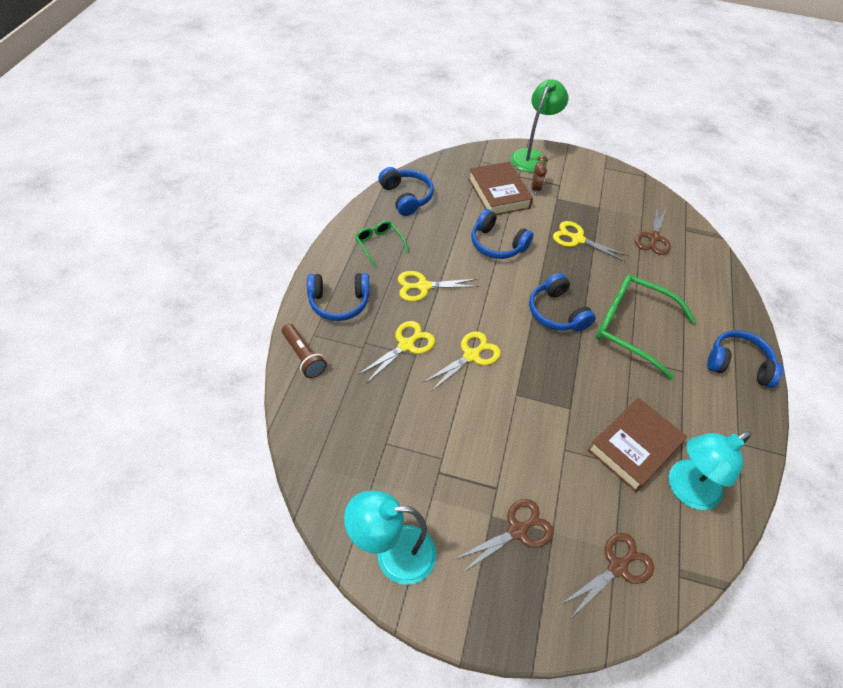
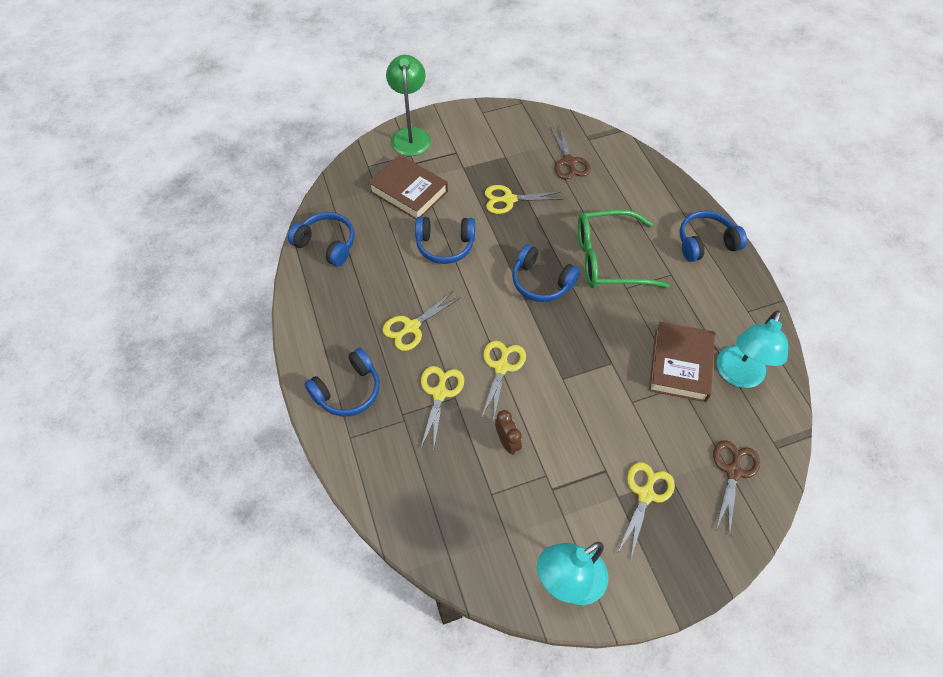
camera: 30 degrees left, 5 degrees up
(303, 356) = (358, 464): brown flashlight -> none
(379, 245) = (339, 309): green glasses -> none
(517, 531) = (645, 495): brown scissors -> yellow scissors
(535, 188) = (438, 168): brown clock -> brown clock (507, 442)

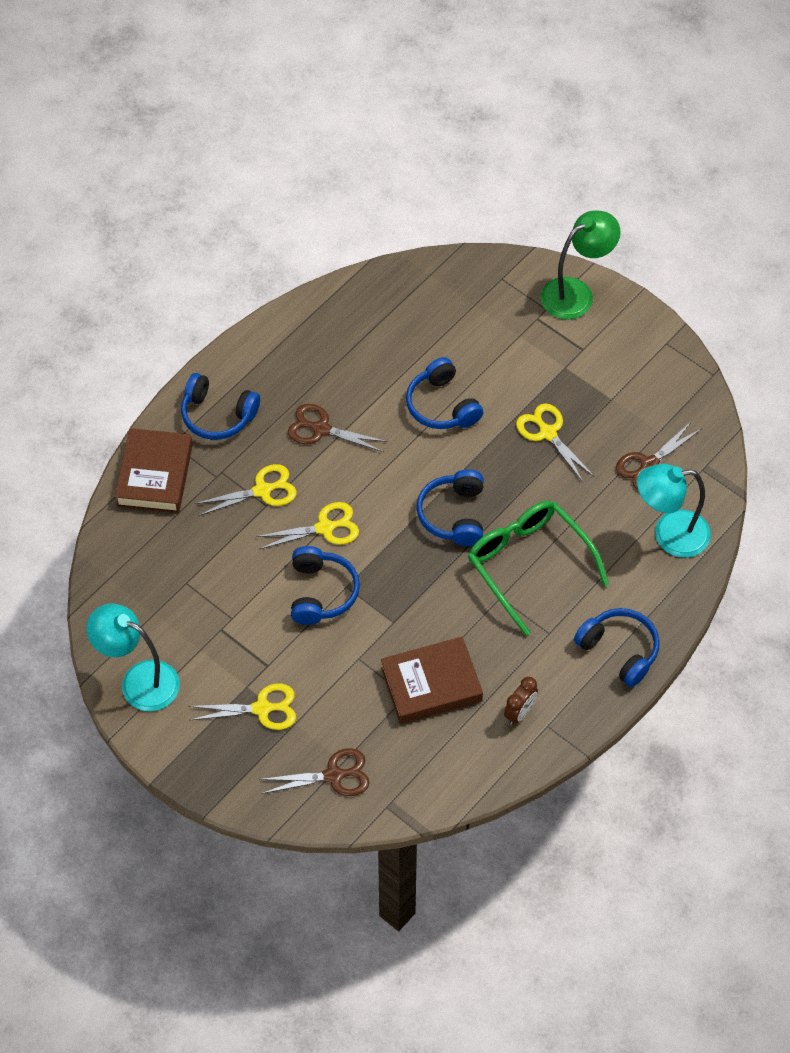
camera: 60 degrees right, 0 degrees up
(327, 244) = (371, 302): blue headphones -> blue headphones (321, 592)
(409, 192) = (492, 335): brown book -> brown book (154, 475)
(412, 327) = (321, 429): yellow scissors -> brown scissors
(507, 442) = (246, 571): brown clock -> brown clock (520, 713)
(738, 375) = (452, 743): turquoise lamp -> turquoise lamp (669, 535)

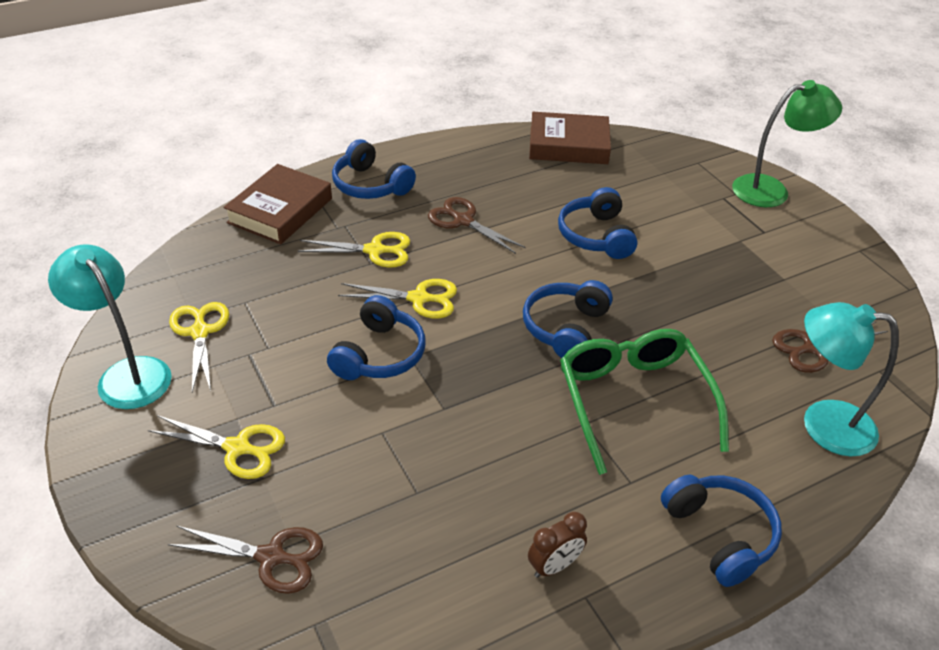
camera: 20 degrees right, 15 degrees down
(431, 684) = (454, 491): brown book -> brown book (568, 145)
(548, 433) = (702, 288): yellow scissors -> yellow scissors (200, 332)

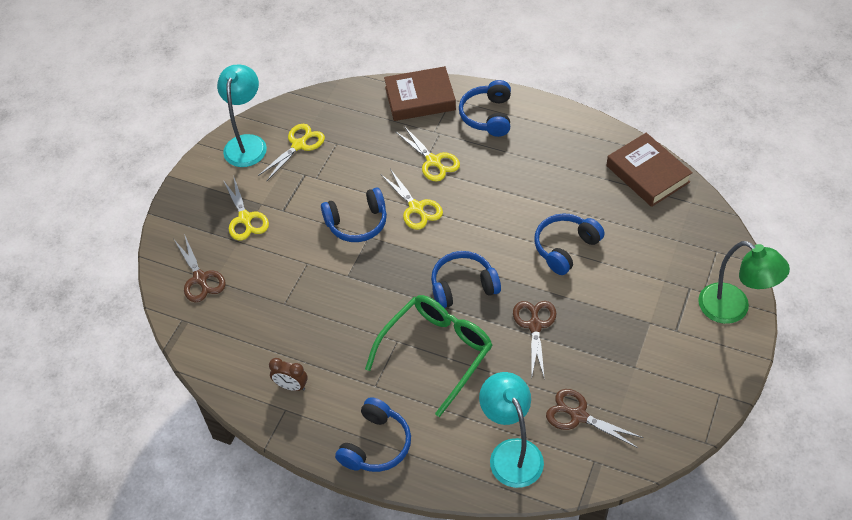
camera: 55 degrees right, 10 degrees up
(463, 221) = (505, 179): brown scissors -> brown scissors (535, 326)

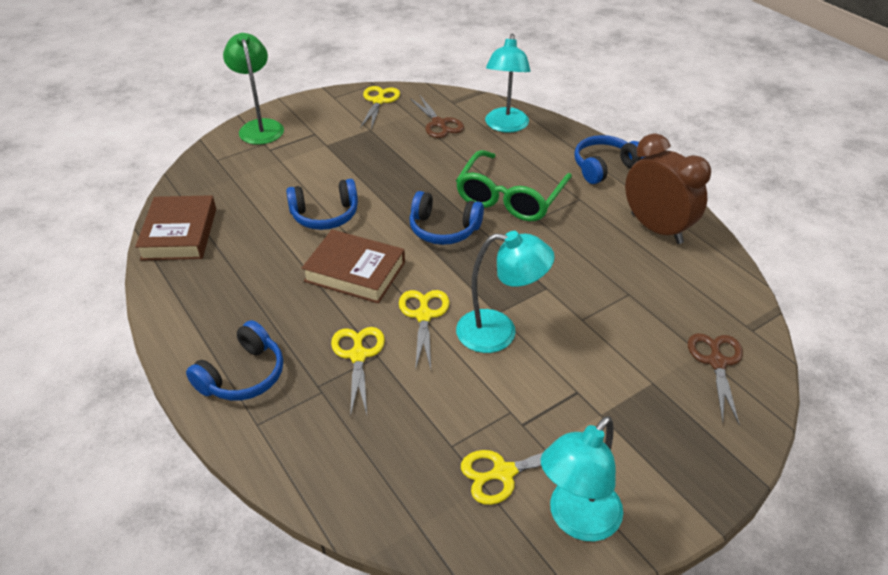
camera: 150 degrees left, 10 degrees down
(245, 218) = (631, 406): yellow scissors -> yellow scissors (379, 101)
(291, 386) = (656, 228): brown clock -> brown clock, size x2.15
(357, 223) = (499, 332): blue headphones -> turquoise lamp
(420, 98) = (292, 449): brown book -> brown book (355, 272)
(436, 353) = (510, 197): green glasses -> green glasses turned 45 degrees counterclockwise
(535, 326) = (413, 179): brown scissors -> none

